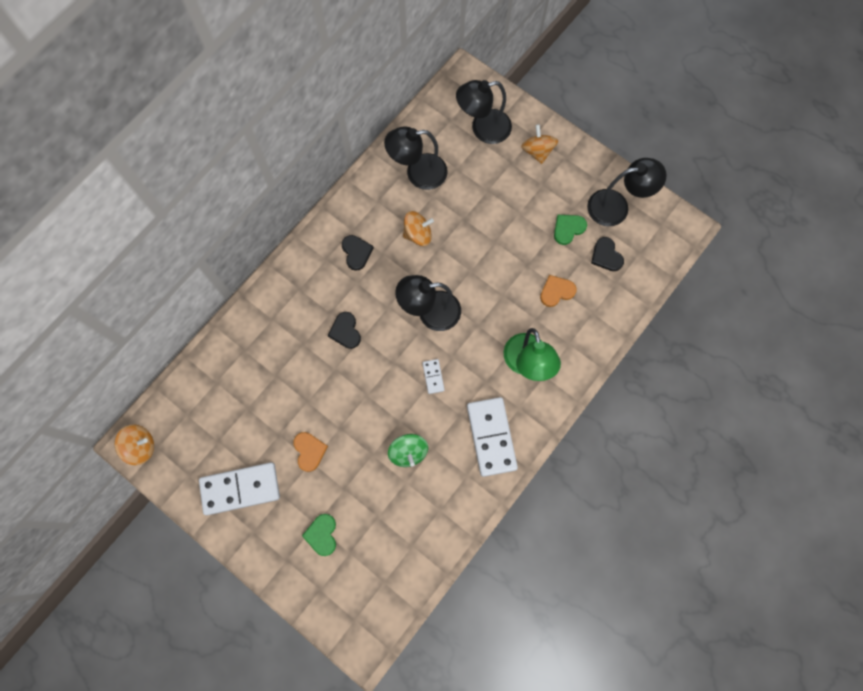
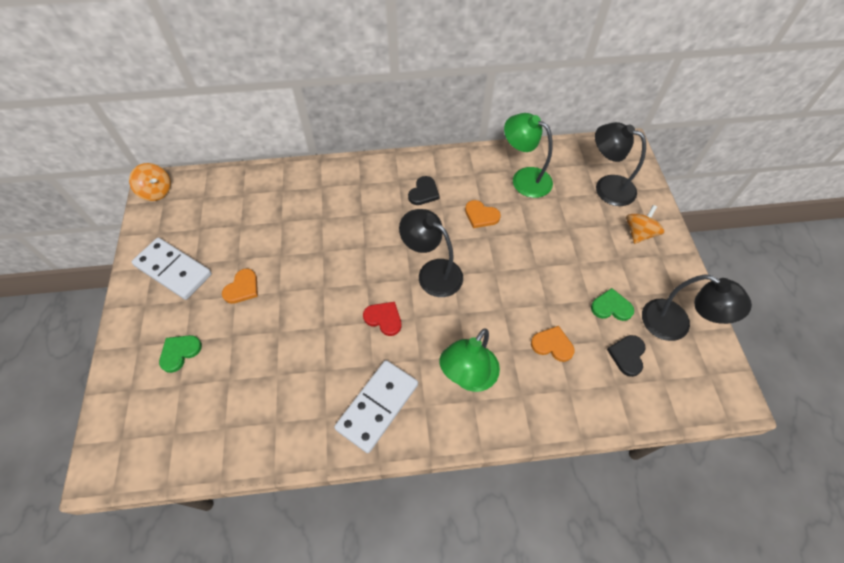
camera: 45 degrees right, 15 degrees down
(345, 331) = (358, 234): black heart -> none
(408, 452) = (304, 355): green spinning top -> none
(418, 173) = (524, 178): black lamp -> green lamp
(418, 234) = (481, 215): orange spinning top -> orange heart
(433, 377) = (384, 318): white domino -> red heart

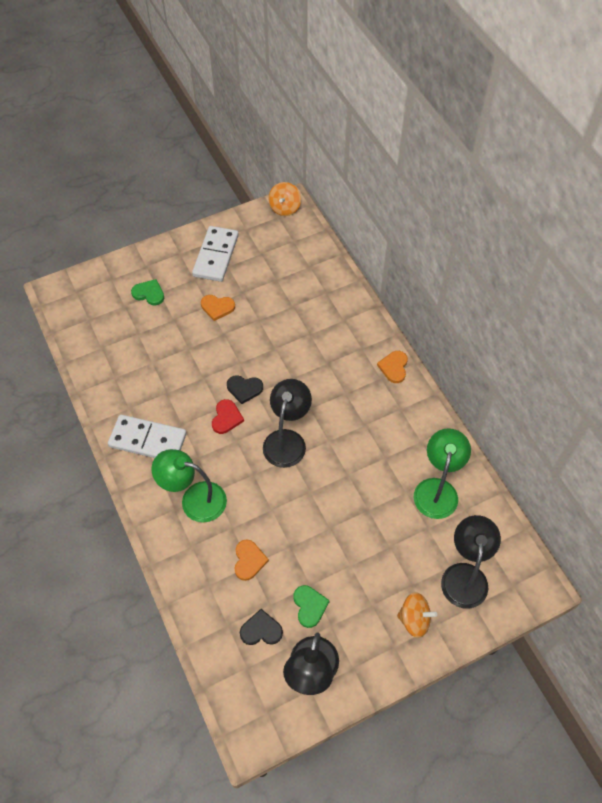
camera: 70 degrees right, 0 degrees up
(424, 192) = (375, 404): black heart -> black heart (244, 389)
(481, 215) = (370, 462): orange heart -> orange heart (394, 367)

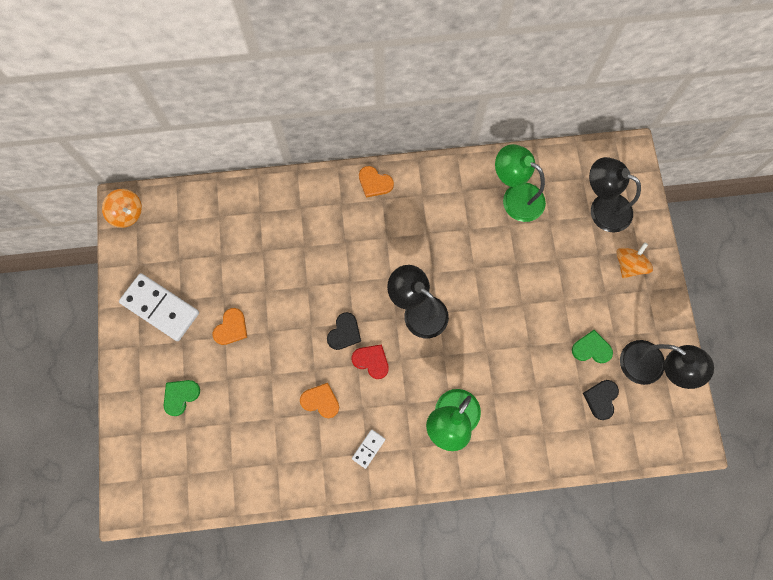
camera: 70 degrees left, 15 degrees up
(148, 440) = (368, 449): white domino -> white domino, size x0.46
(249, 560) = (531, 388): orange heart -> orange heart (320, 401)

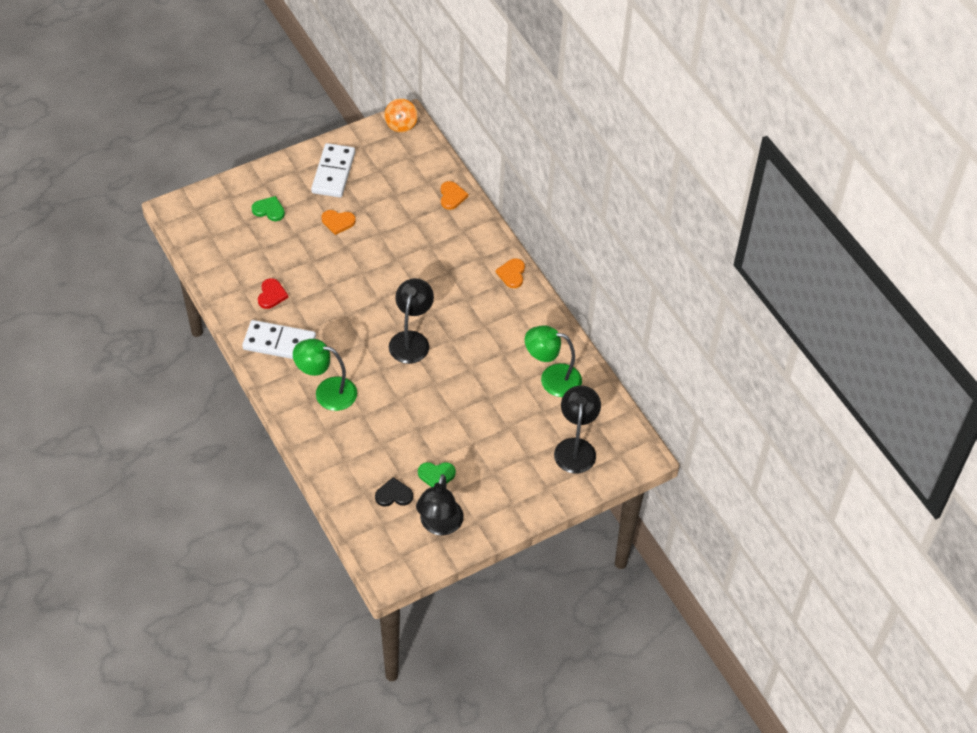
camera: 65 degrees right, 20 degrees down
(320, 401) = (304, 299): orange heart -> orange heart (452, 196)
(344, 332) = (368, 296): black heart -> none
(368, 449) = (279, 343): white domino -> white domino, size x2.18
(371, 361) = (353, 322): red heart -> red heart (271, 295)
(515, 197) = (552, 379): green lamp -> green lamp turned 90 degrees counterclockwise
(591, 349) = (436, 475): green heart -> green heart turned 105 degrees clockwise
(629, 265) = (530, 483): orange spinning top -> none

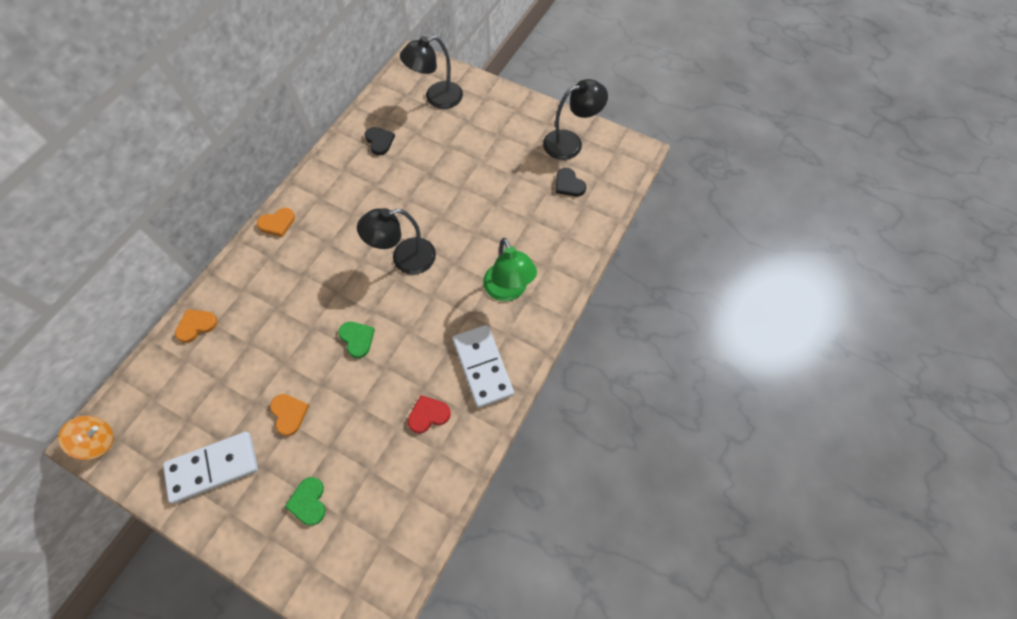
camera: 120 degrees left, 10 degrees up
(436, 475) = (529, 167): green heart -> green heart (357, 339)
(552, 379) = (379, 141): green lamp -> black heart

